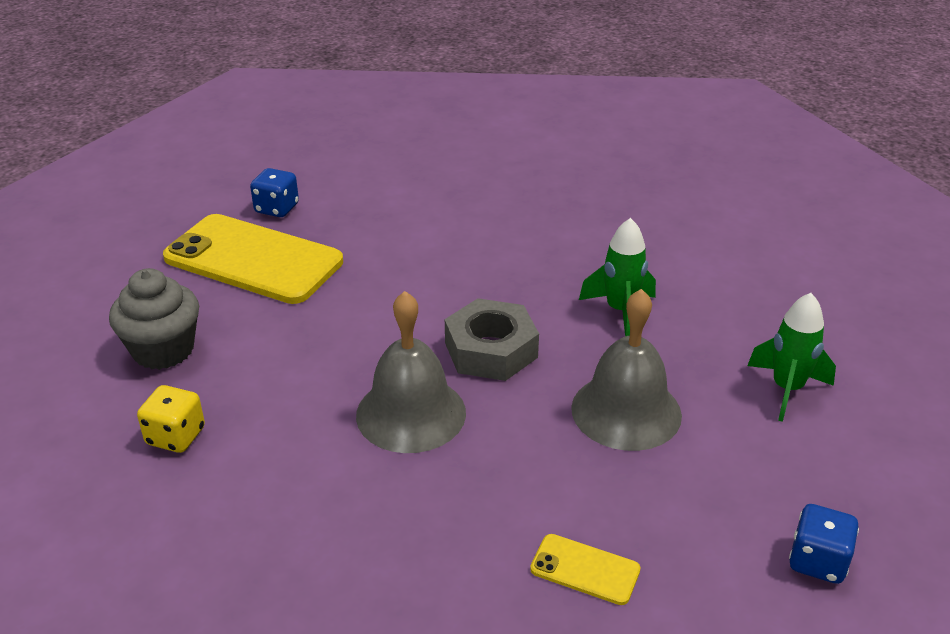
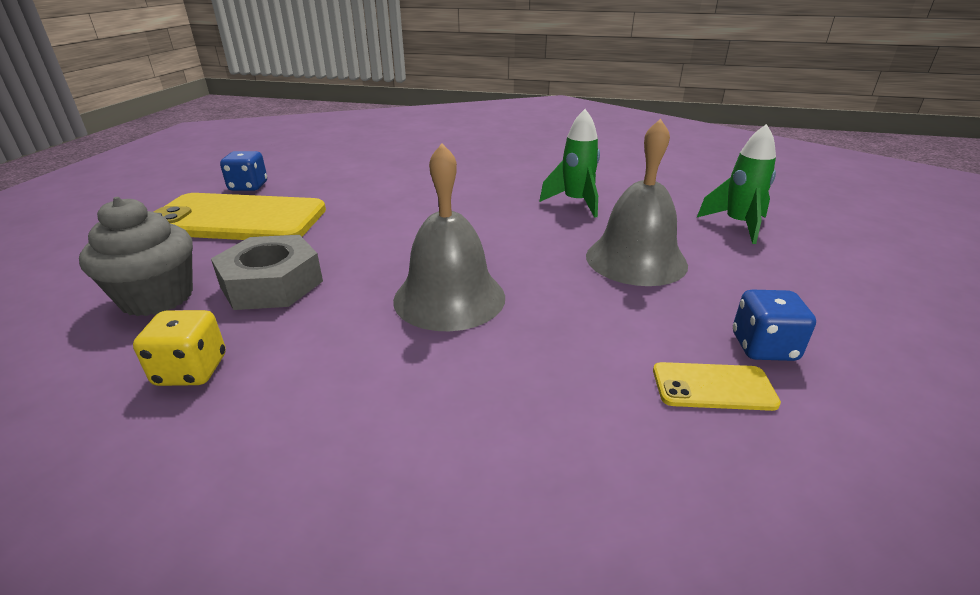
camera: 20 degrees left, 5 degrees down
(491, 350) = (492, 241): grey nut -> grey nut (272, 284)
(818, 561) = (889, 328): blue dice -> blue dice (763, 347)

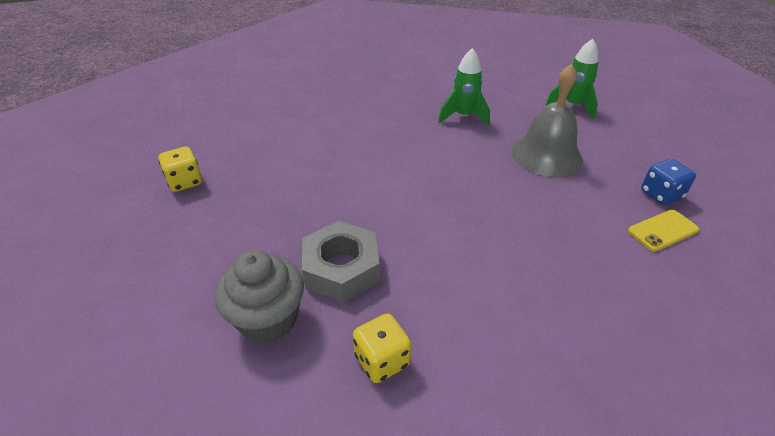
camera: 30 degrees left, 10 degrees up
(238, 219) = (226, 220): yellow phone -> none
(248, 187) = (185, 182): blue dice -> yellow dice
(449, 298) = (474, 229): grey bell -> none

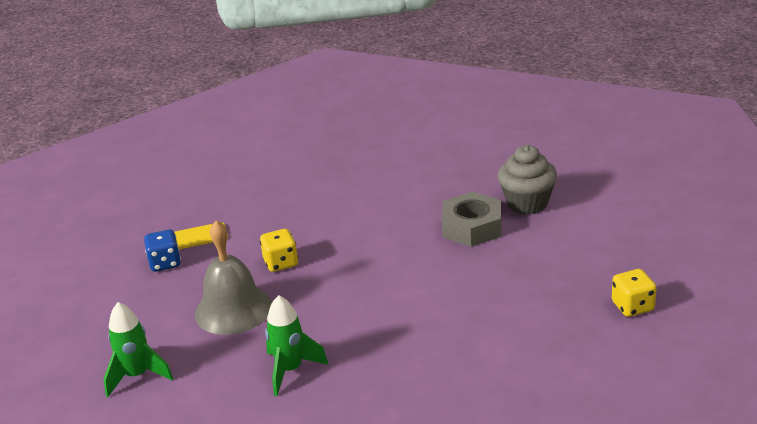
camera: 165 degrees left, 10 degrees down
(382, 360) = (452, 182): yellow dice -> yellow dice (281, 263)

